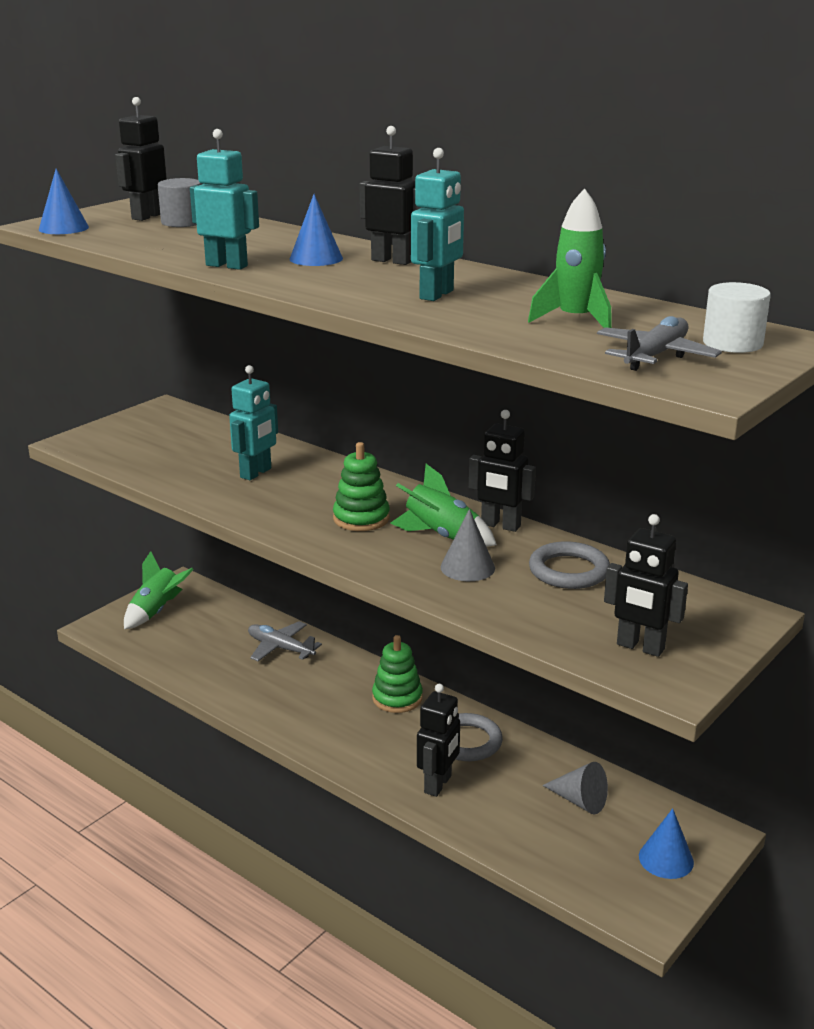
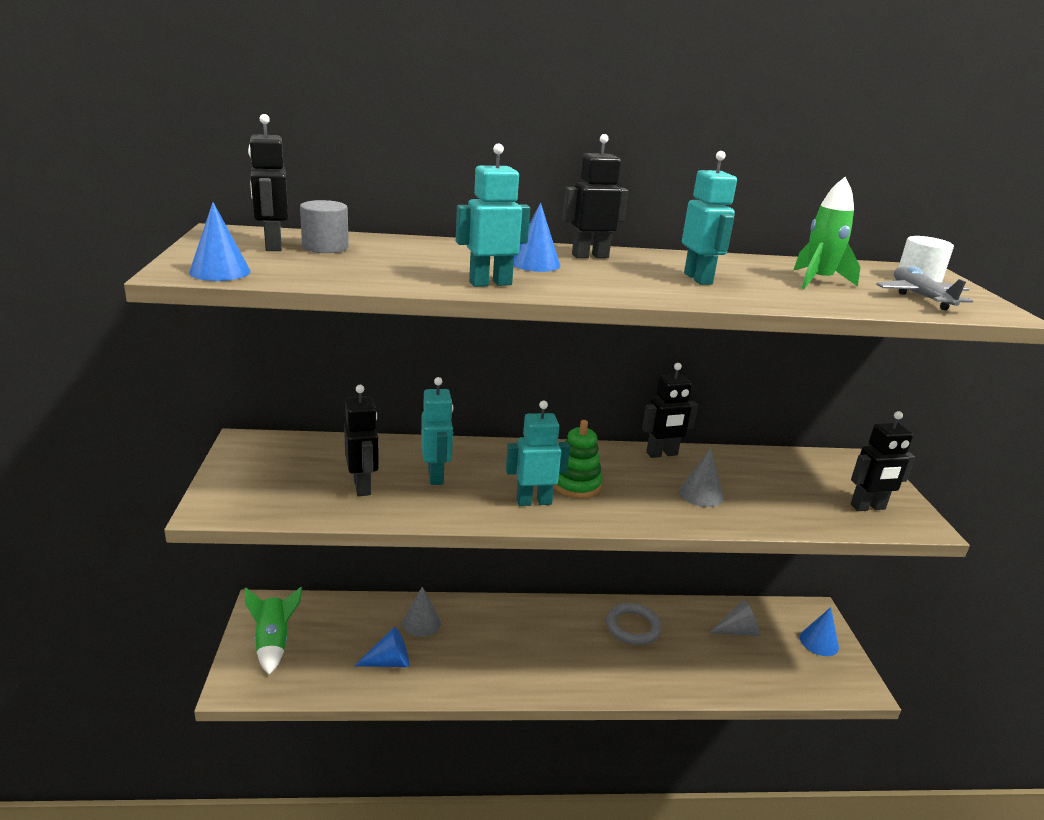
camera: 45 degrees left, 0 degrees up
(217, 663) = (389, 662): none -> blue cone
(280, 648) = (421, 623): grey plane -> grey cone
(299, 516) = (533, 501): none -> turquoise robot
(397, 698) = (552, 619): green stacking toy -> none
(438, 784) = (659, 669): black robot -> black robot (362, 486)
(442, 536) = (646, 477): green rocket -> none
(569, 571) = (750, 471): grey ring -> none

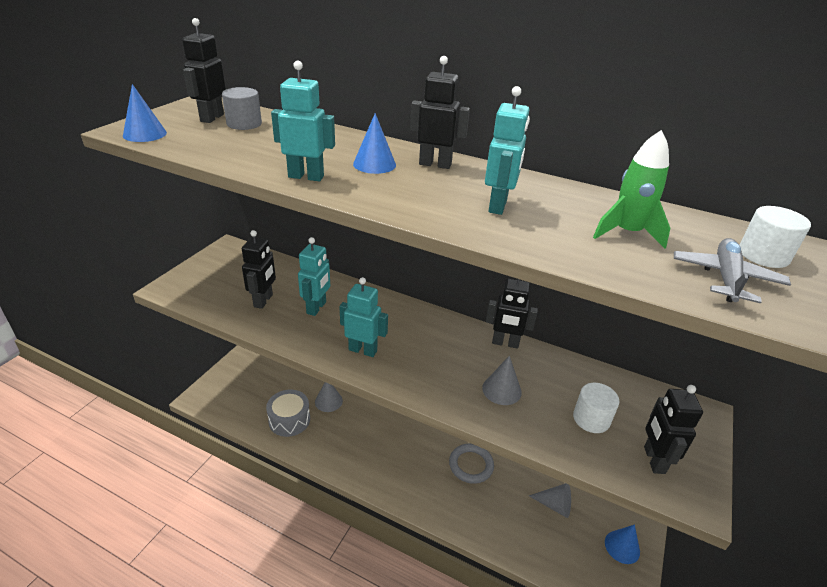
camera: 30 degrees right, 10 degrees up
(273, 643) = (236, 379): green rocket -> none
(389, 662) = (289, 420): blue cone -> grey drum
(576, 484) = (408, 347): green stacking toy -> none
(794, 493) = (591, 419): none -> white cylinder
(868, 507) = (653, 460): black robot -> black robot turned 75 degrees clockwise

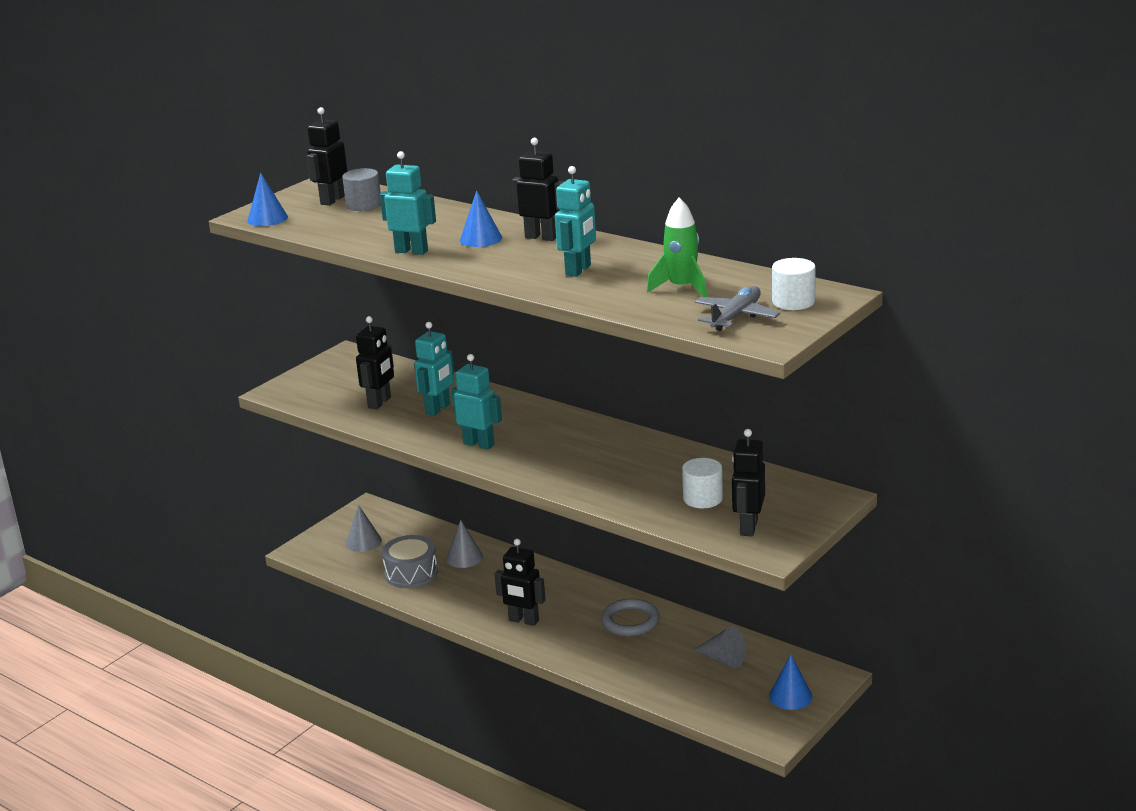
camera: 15 degrees right, 10 degrees down
(501, 390) = (617, 476): grey cone -> grey cone (363, 542)
(505, 343) = (643, 440): black robot -> black robot (523, 621)

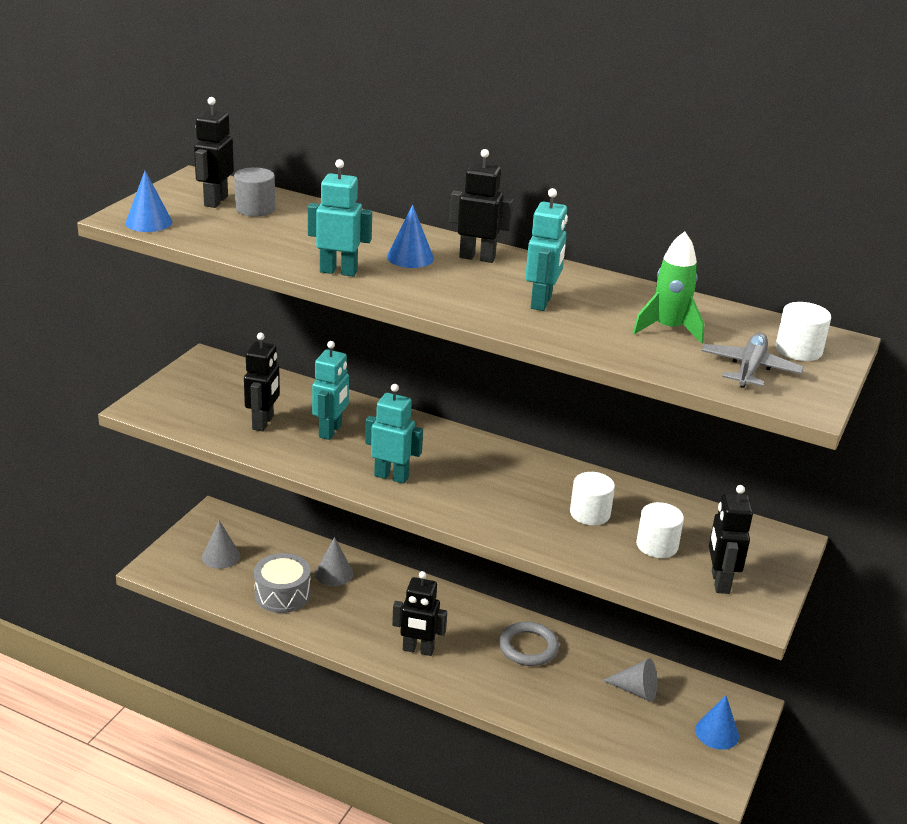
camera: 15 degrees left, 5 degrees up
(651, 473) = (590, 513): none -> white cylinder

